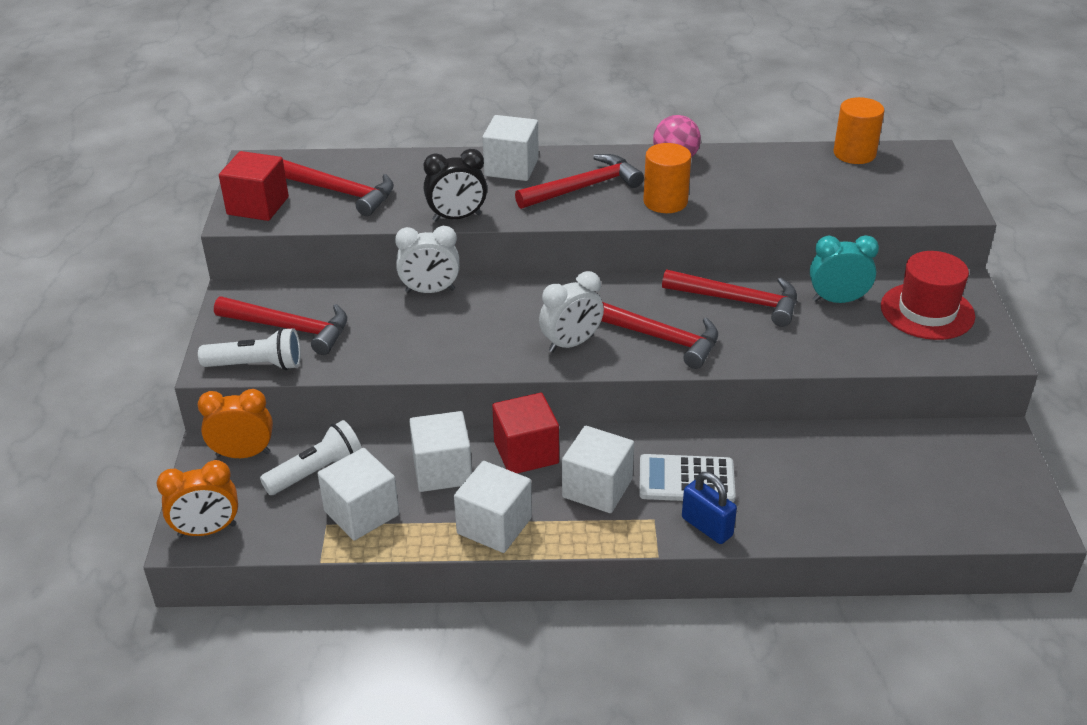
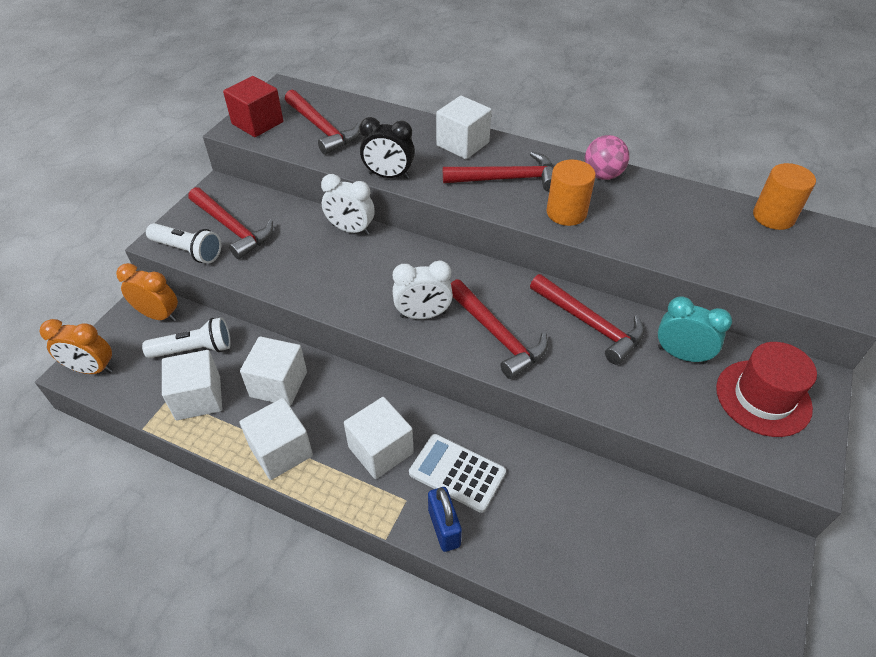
camera: 25 degrees right, 10 degrees up
(526, 452) = (349, 393): red cube -> none

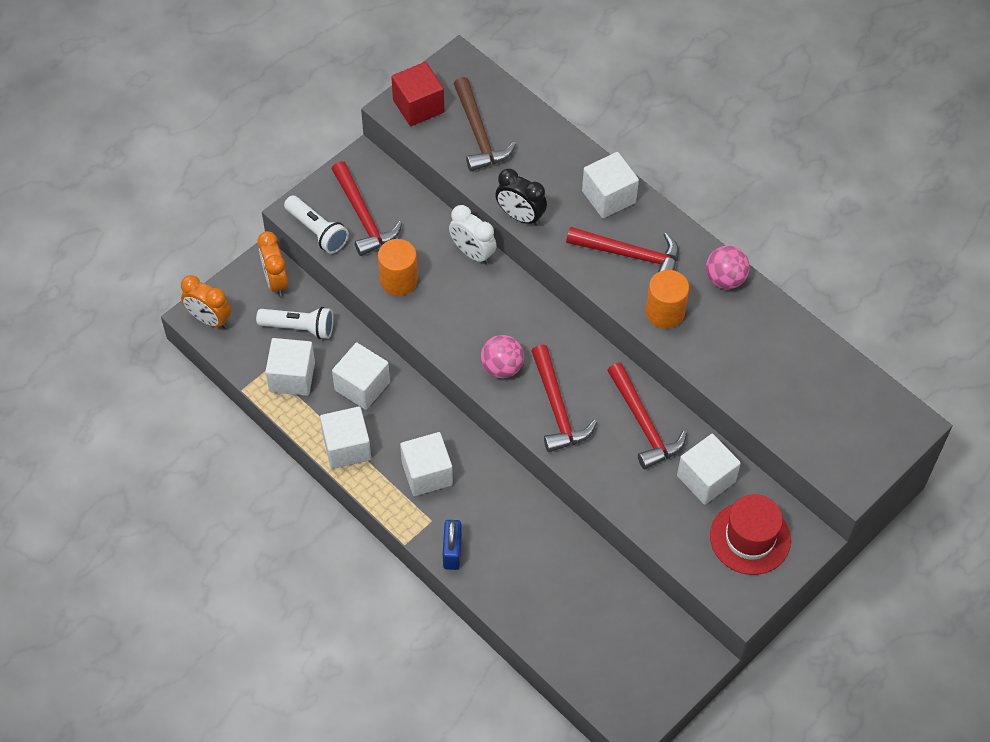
camera: 20 degrees right, 10 degrees up
(159, 315) = (276, 281): orange clock -> orange clock turned 150 degrees counterclockwise
(322, 129) = (479, 134): red hammer -> brown hammer
(423, 315) = (502, 367): white clock -> pink ball
(457, 473) = (481, 513): white calculator -> none
(681, 355) = (706, 479): turquoise clock -> white cube
(773, 217) = (857, 378): orange cylinder -> orange cylinder (398, 280)

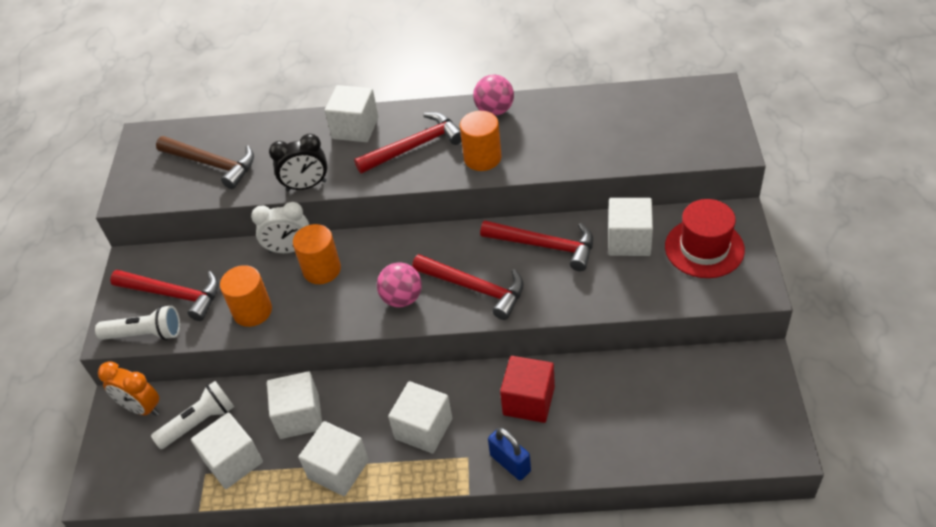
camera: 40 degrees left, 10 degrees down
(209, 319) = (111, 484): orange clock -> none
(418, 106) = (143, 183): red cube -> red cube (528, 401)
(475, 291) = (322, 270): none -> orange cylinder

